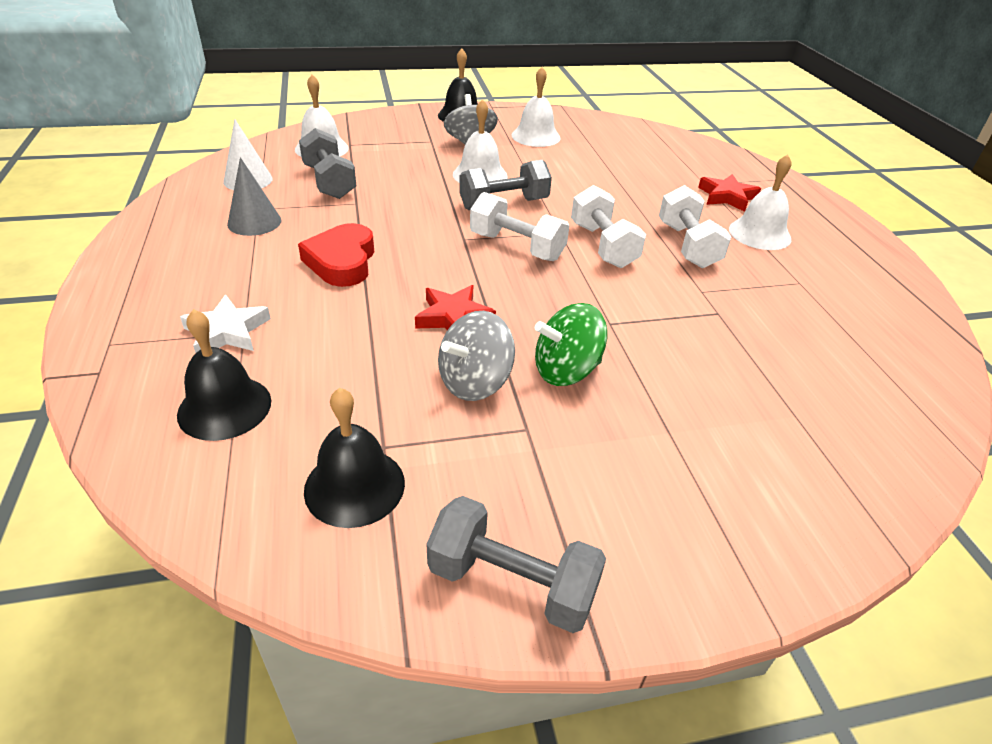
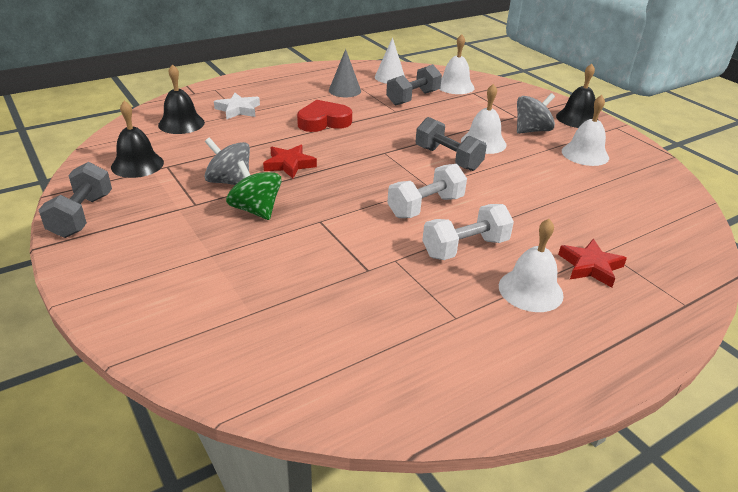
camera: 70 degrees right, 5 degrees down
(517, 247) = (391, 172): white dumbbell -> none

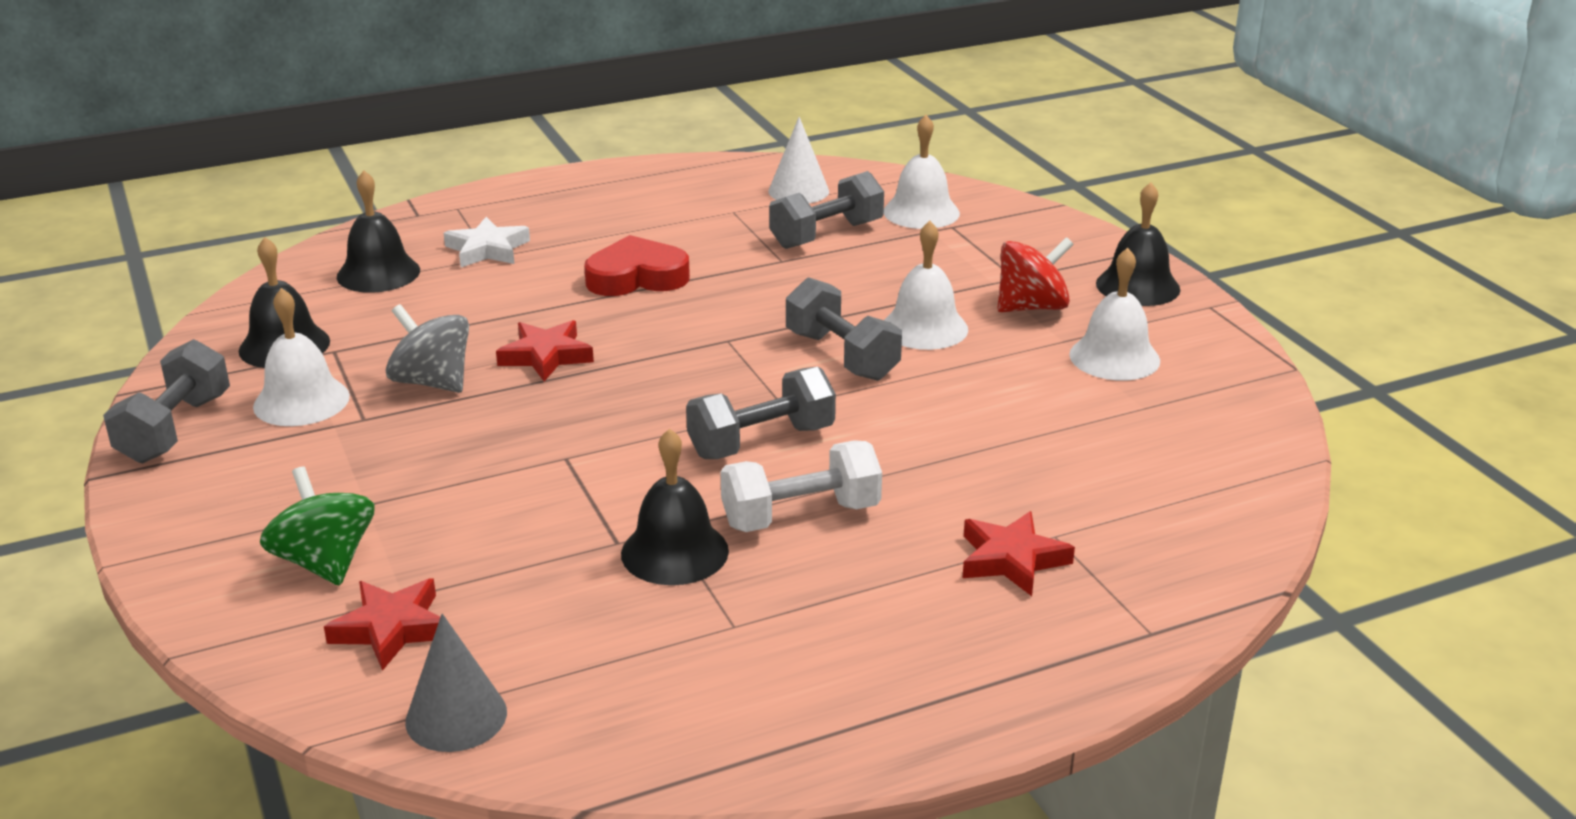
camera: 10 degrees right, 5 degrees down
(250, 335) = (391, 628): none -> red star
(256, 210) = (462, 433): green spinning top -> green spinning top (325, 562)
(344, 90) = (699, 216): grey cone -> grey cone (456, 716)
(403, 274) = (674, 552): none -> black bell
(425, 207) = (761, 442): white dumbbell -> grey dumbbell
(530, 290) = (883, 591): white bell -> white bell (301, 401)
(531, 130) = (1031, 307): grey spinning top -> red spinning top

